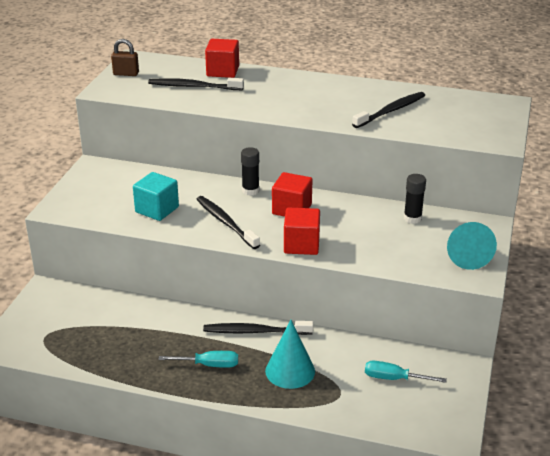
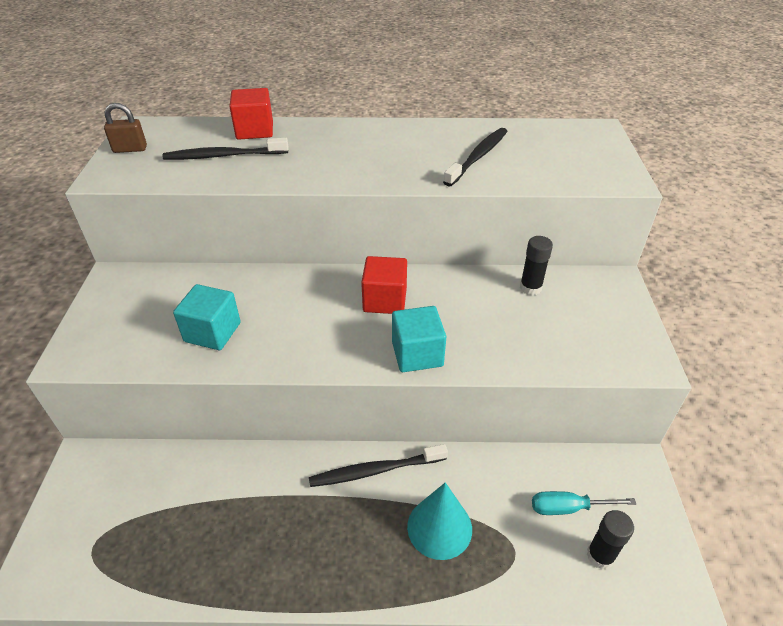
camera: 15 degrees left, 10 degrees up
(209, 365) = (333, 543): turquoise screwdriver -> none
(225, 222) = (308, 336): black toothbrush -> none
(250, 191) = (325, 281): black glue stick -> black glue stick (600, 556)
(301, 245) = (417, 354): red cube -> turquoise cube
(466, 254) = (617, 329): turquoise cone -> none

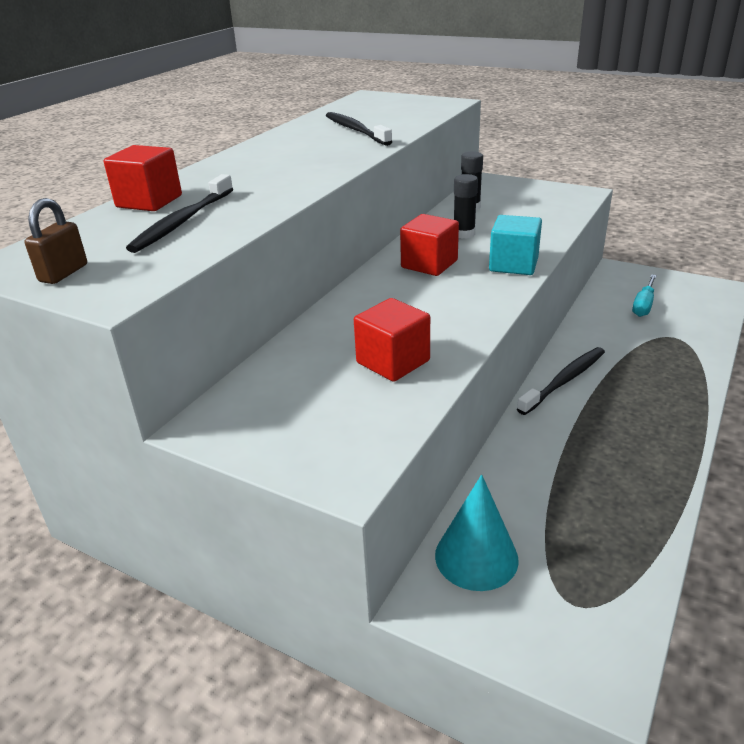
camera: 60 degrees left, 10 degrees down
(212, 332) = (393, 362): turquoise cube -> red cube
(374, 471) = (564, 380): black toothbrush -> black toothbrush turned 150 degrees counterclockwise
(439, 527) = (639, 363): turquoise cone -> turquoise cone (476, 557)
(600, 556) = (688, 306): black glue stick -> black glue stick (464, 234)

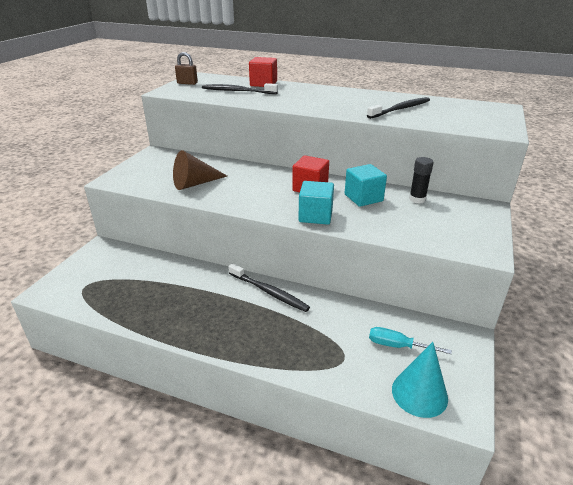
camera: 80 degrees right, 0 degrees up
(393, 362) = (195, 183): red cube -> brown cone
(464, 234) = (363, 198): black glue stick -> turquoise cube
(476, 557) = (122, 258): turquoise cone -> turquoise cone (419, 393)

